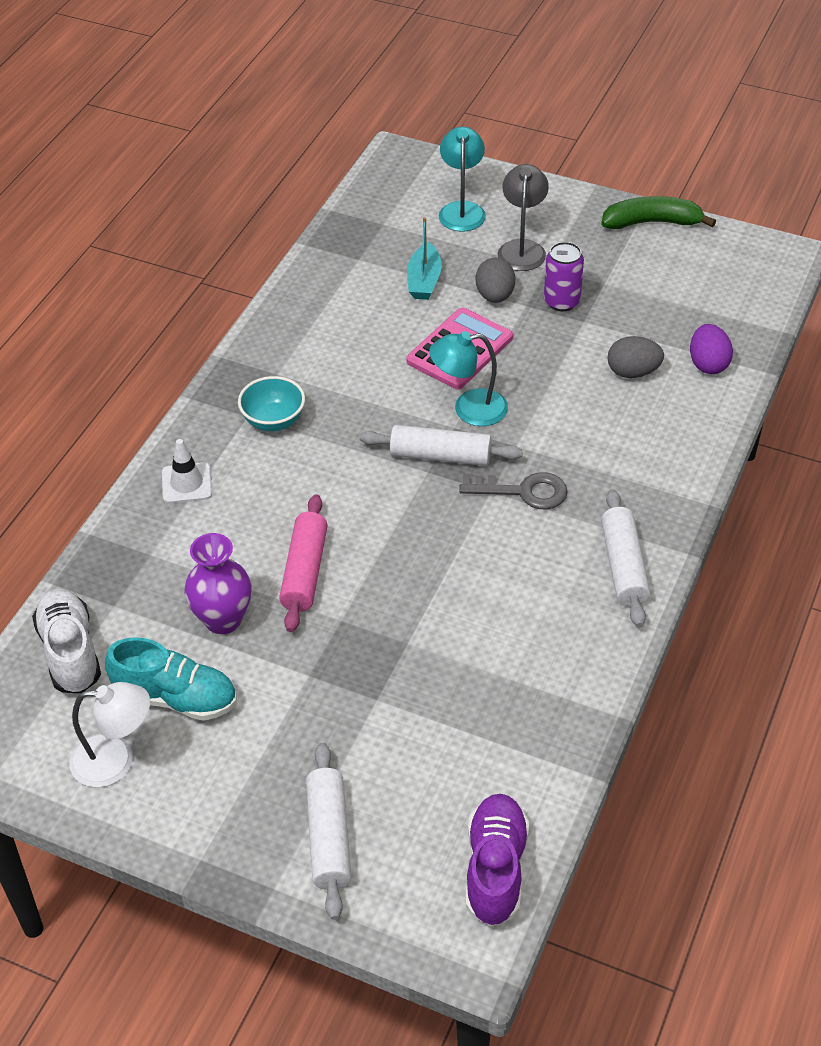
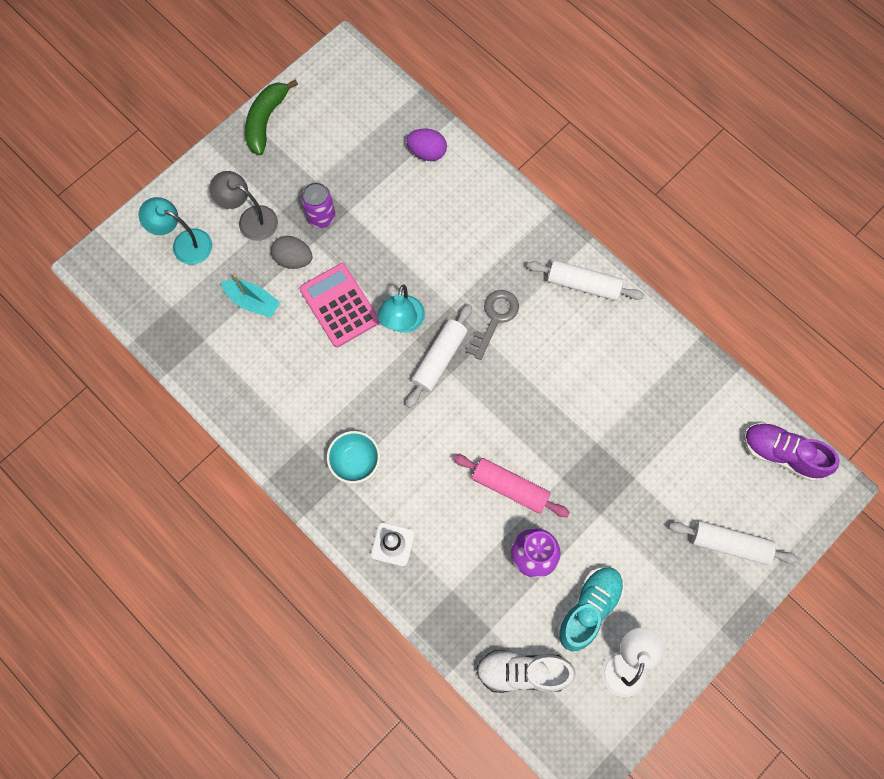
camera: 70 degrees left, 25 degrees up
(633, 372) = (414, 202): grey egg -> none

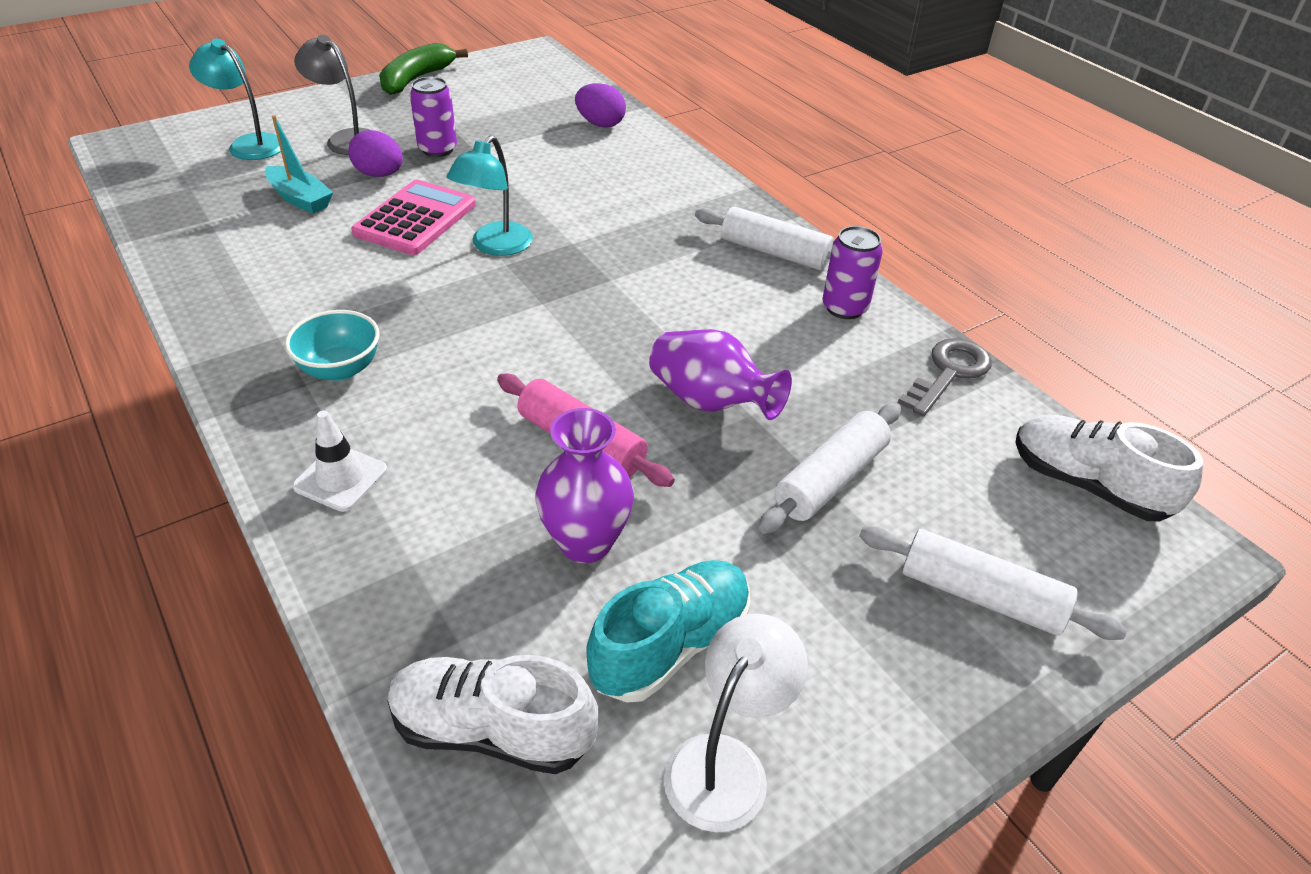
camera: 10 degrees right, 30 degrees down
(293, 259) = (379, 174): grey egg -> purple egg
(339, 305) = (415, 219): pink calculator -> pink calculator turned 45 degrees clockwise
(439, 359) = (531, 287): white rolling pin -> white rolling pin (830, 479)
(495, 319) = (632, 263): grey key -> grey key (949, 373)
(572, 437) = (710, 402): none -> purple vase
(636, 332) = (844, 308): none -> purple can
(782, 454) = (1087, 485): purple shoe -> white shoe

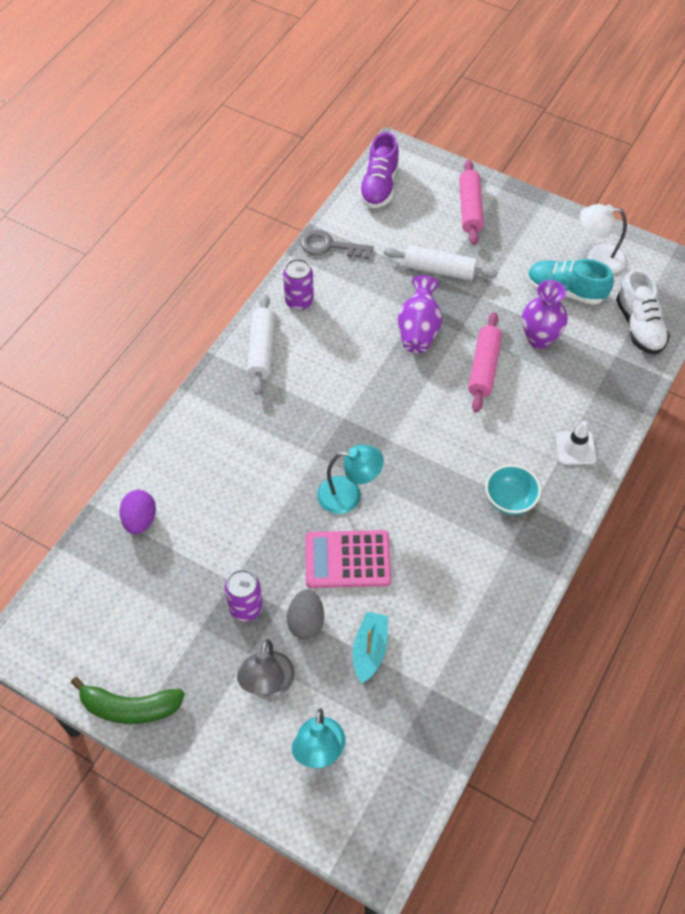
camera: 115 degrees left, 15 degrees up
(379, 174) = (306, 622): purple egg -> grey egg
(980, 596) = (470, 208): white rolling pin -> pink rolling pin
(1087, 485) = (379, 186): white shoe -> purple shoe

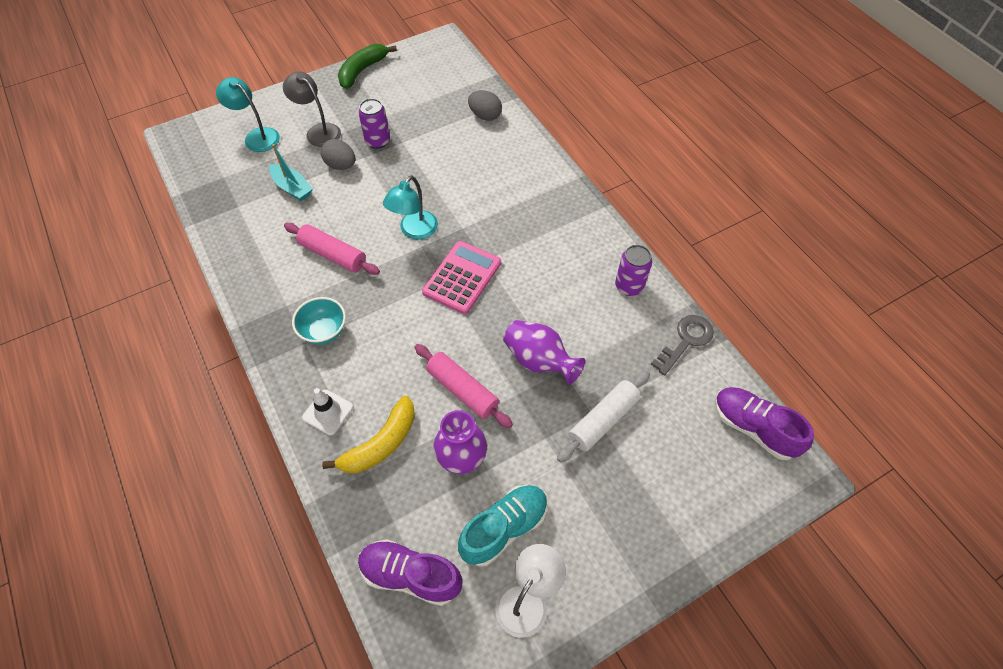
camera: 120 degrees right, 0 degrees up
(140, 520) = (485, 116): purple egg -> grey egg
(262, 350) = (590, 238): white rolling pin -> none
(347, 559) = (365, 206): pink calculator -> pink calculator (462, 277)
(470, 208) = (676, 502): pink rolling pin -> pink rolling pin (333, 255)
(570, 396) = (380, 444): none -> yellow banana
(639, 326) = (410, 575): white shoe -> purple shoe

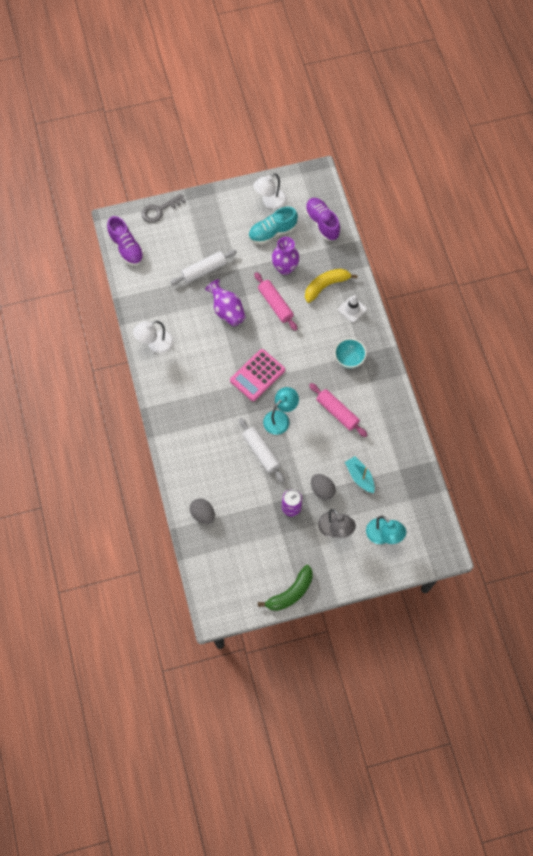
camera: 165 degrees left, 10 degrees up
(410, 575) = (322, 223): purple shoe -> purple shoe turned 150 degrees counterclockwise
(431, 188) = (261, 452): none -> white rolling pin
(629, 286) = (155, 344): purple can -> white lamp
(686, 341) = (138, 302): grey key -> grey key (159, 210)

